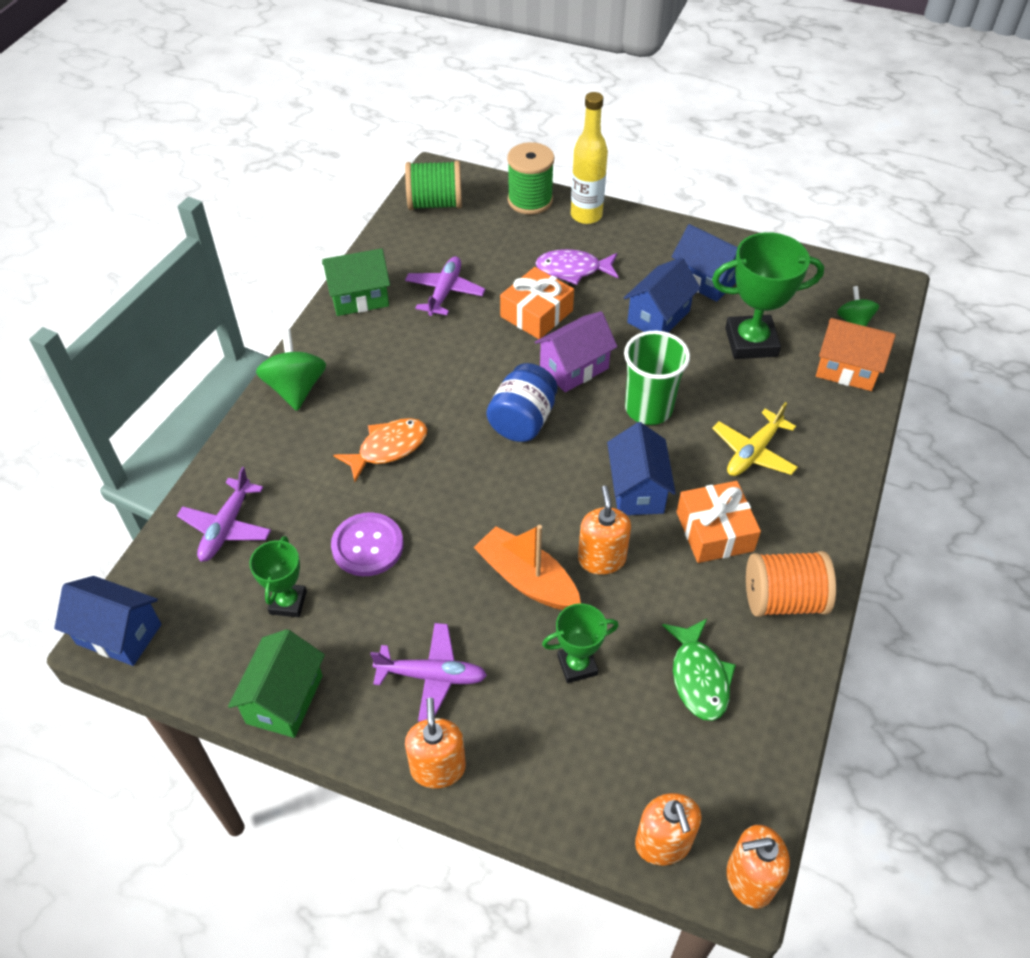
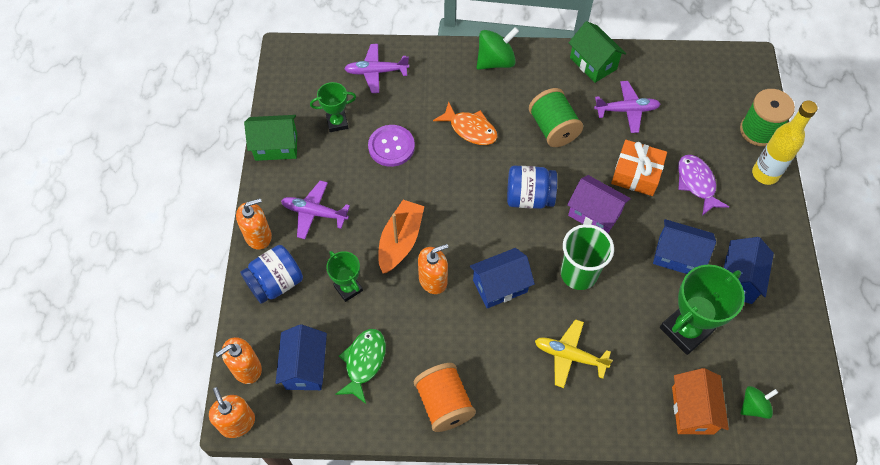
camera: 70 degrees right, 10 degrees up
(119, 634) = (290, 55): blue house -> blue house (305, 367)
(432, 676) = (314, 213): purple plane -> purple plane turned 120 degrees clockwise
(435, 204) = (716, 71): green spool -> green spool (553, 128)
(531, 762) = (276, 283): none -> blue jar
(699, 677) = (364, 362): green fish -> green fish turned 135 degrees clockwise
(714, 531) = (484, 345): orange gift -> none
(751, 342) = (685, 330): green trophy -> green trophy turned 75 degrees clockwise

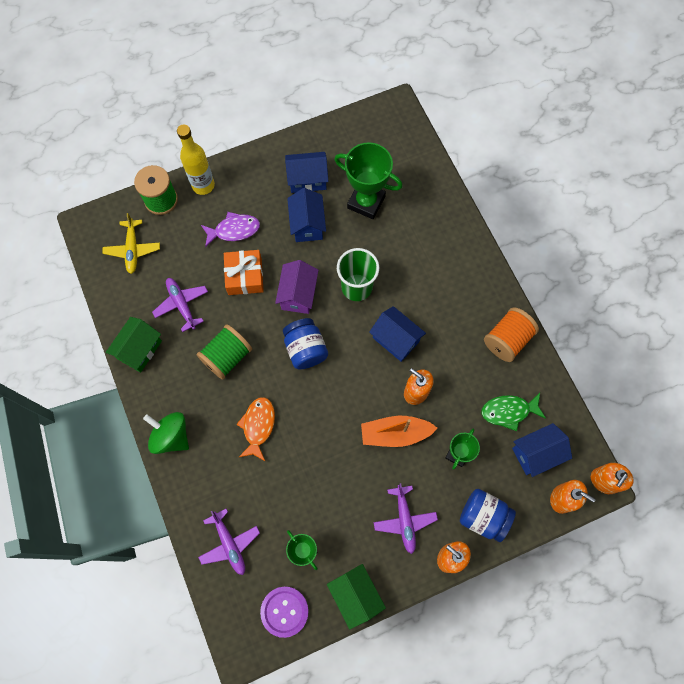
camera: 115 degrees left, 10 degrees up
(391, 146) = (307, 487): purple button -> purple button (284, 611)
(569, 356) = (426, 270): yellow plane -> yellow plane (132, 249)
(692, 410) = (423, 181): orange house -> none
(696, 183) = (234, 230): purple fish -> purple fish turned 150 degrees counterclockwise
(753, 406) = (401, 146): green spinning top -> none

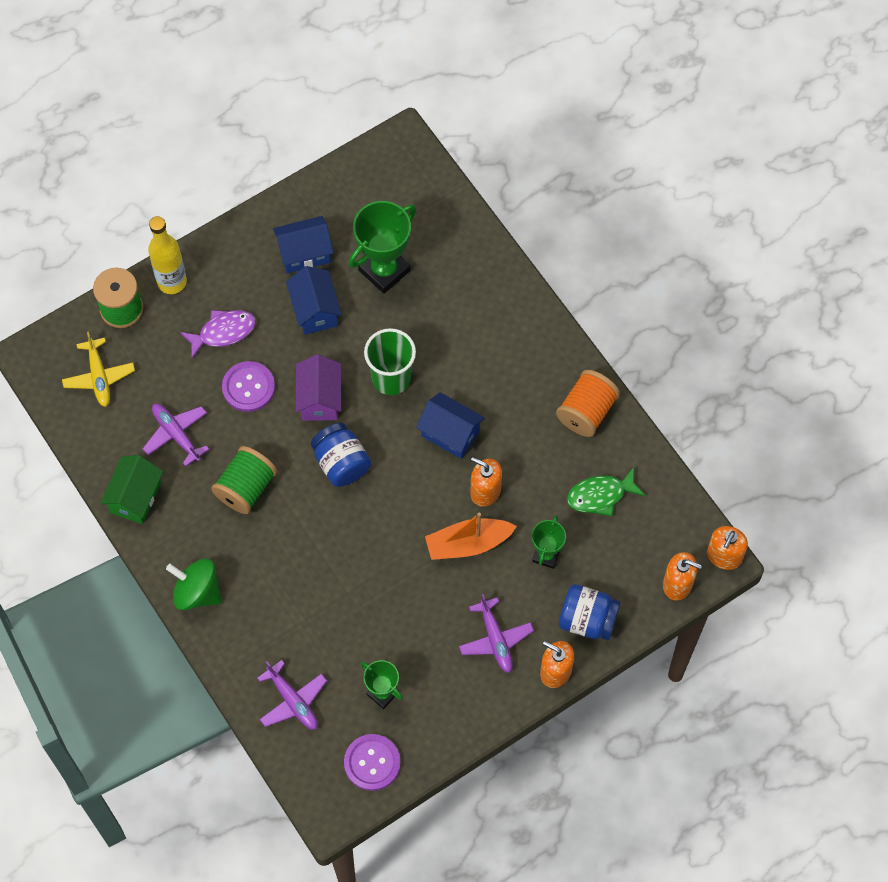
camera: 10 degrees left, 5 degrees down
(245, 276) = (248, 387): orange gift -> purple button
(258, 426) = (300, 563): orange fish -> none
(355, 595) = (452, 731): green house -> none
(366, 202) = (384, 270): green trophy -> green trophy turned 60 degrees counterclockwise
(536, 453) = (640, 538): blue house -> none

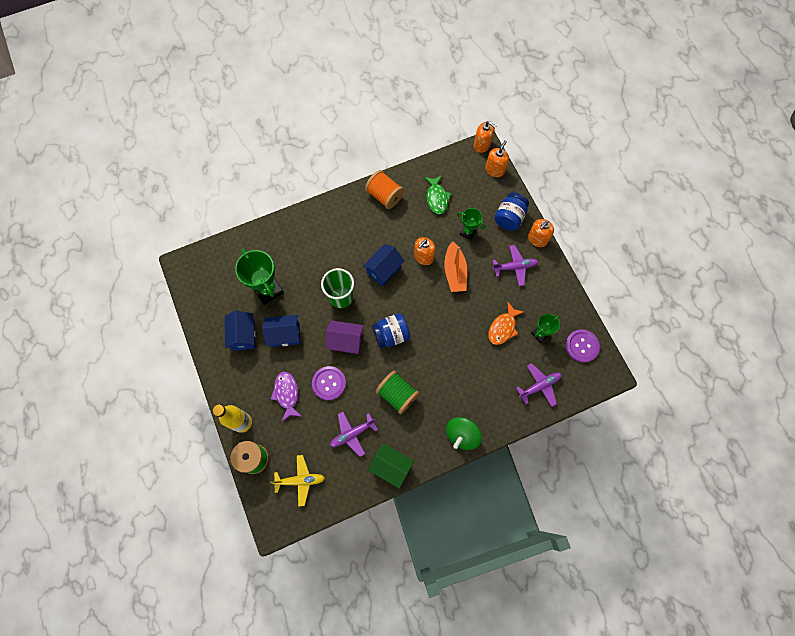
camera: 80 degrees left, 5 degrees up
(383, 633) = (503, 327): none -> orange fish

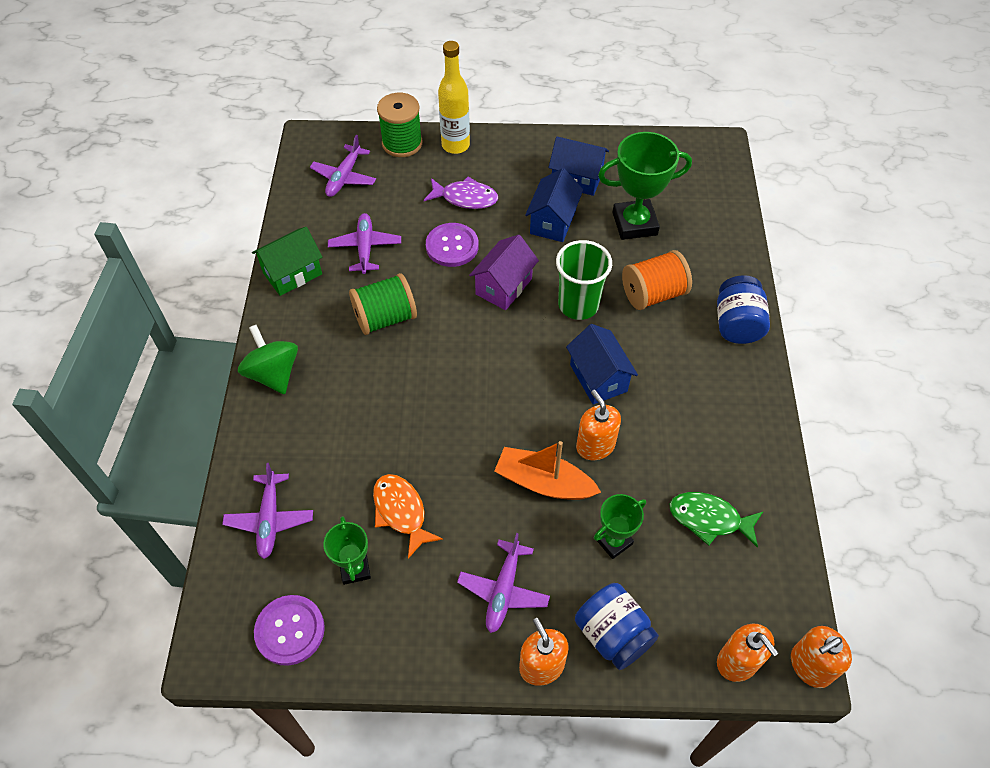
camera: 115 degrees right, 15 degrees down
(300, 480) = (344, 177): yellow plane -> purple plane
(384, 196) = (745, 434): orange spool -> orange spool (653, 294)
(391, 335) = (481, 346): blue jar -> blue jar (737, 324)

